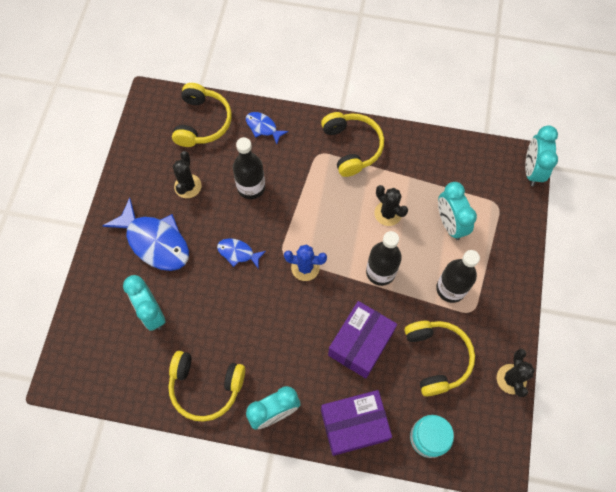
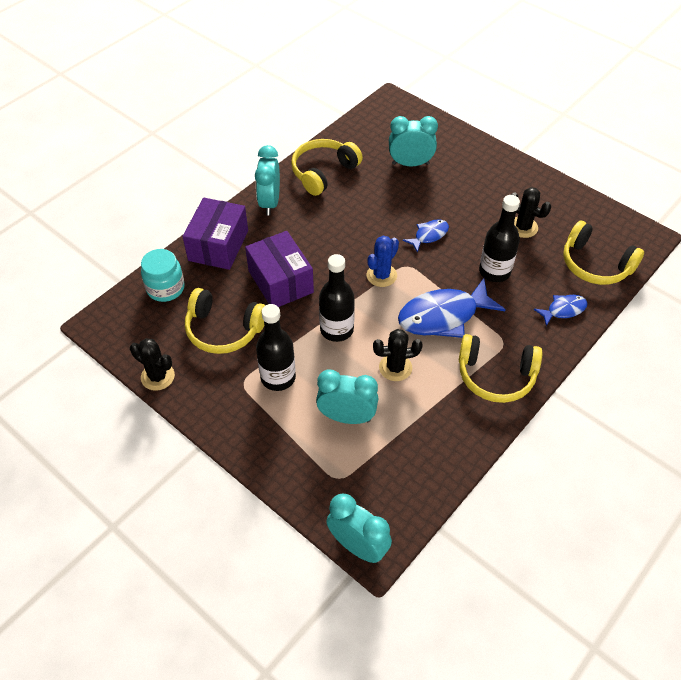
camera: 120 degrees right, 15 degrees down
(155, 242) = (477, 187): blue fish -> blue fish (443, 316)

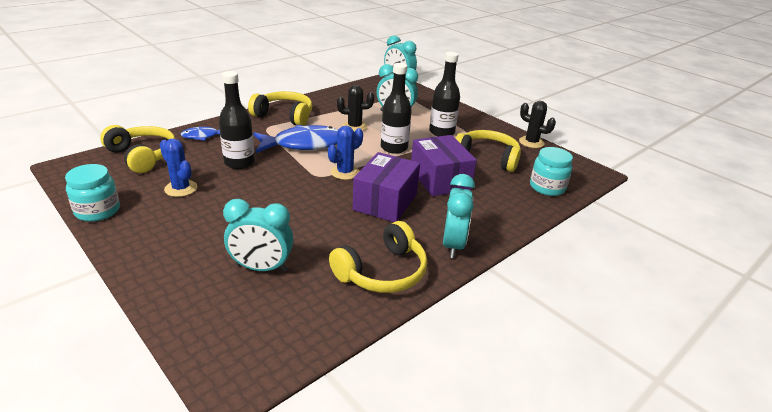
camera: 175 degrees left, 20 degrees down
(218, 245) = (505, 212): purple box -> purple box (385, 202)
(429, 235) = (283, 194): blue fish -> none
(523, 227) = (181, 188): black cactus -> blue cactus
(567, 193) = (97, 211): none -> turquoise jar

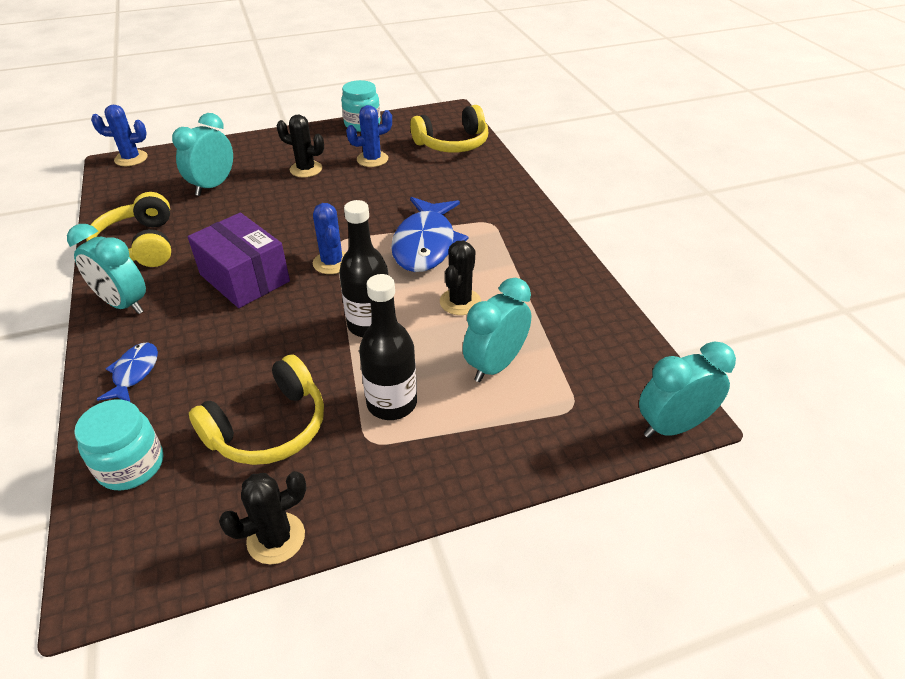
camera: 115 degrees right, 10 degrees up
(203, 136) = (484, 177): blue fish -> blue fish (134, 373)
(209, 220) = (306, 169): none -> black cactus
(214, 373) = (131, 158): none -> blue cactus
(239, 162) = (405, 194): black bottle -> none
(284, 116) = (524, 242): yellow headphones -> none
(440, 179) = (253, 343): purple box -> none

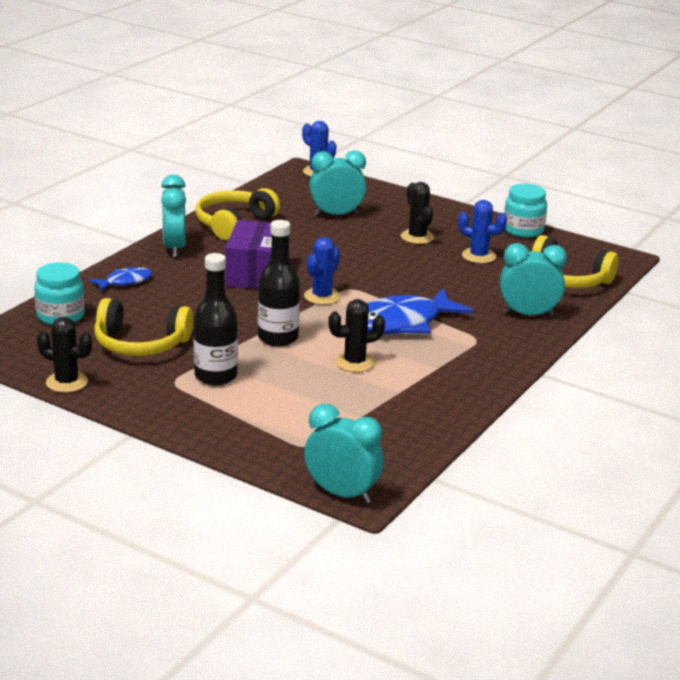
camera: 50 degrees right, 15 degrees down
(495, 365) = (306, 401): turquoise clock -> turquoise clock (528, 314)

